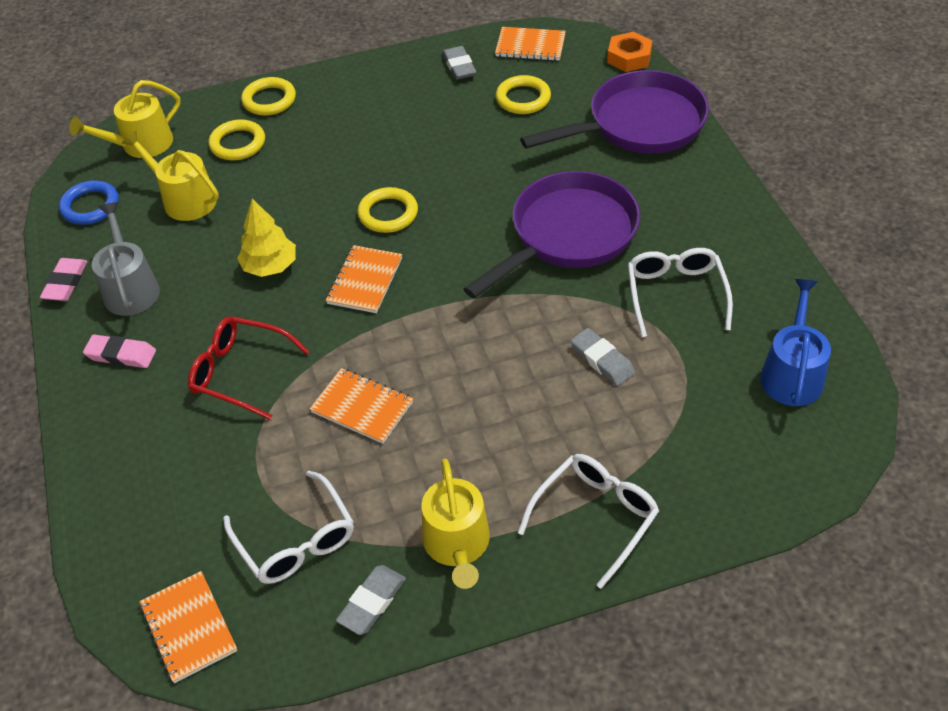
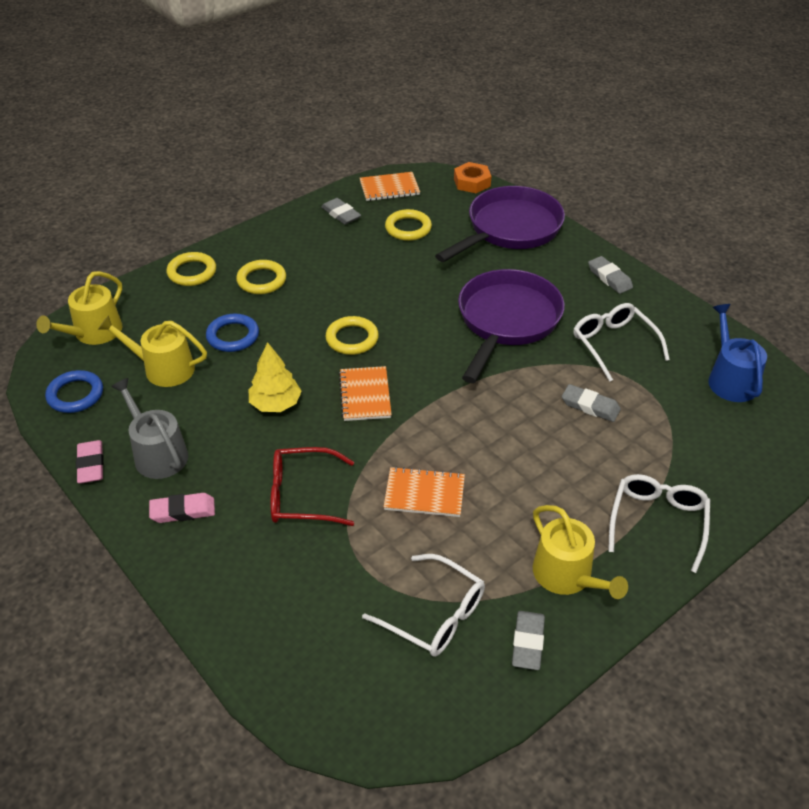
camera: 25 degrees left, 5 degrees down
(188, 628) = (386, 717): orange notebook -> none
(238, 144) = (185, 313): yellow ring -> yellow ring (261, 280)
(270, 181) = (233, 336): none -> blue ring
(722, 211) = (609, 278): none -> grey eraser

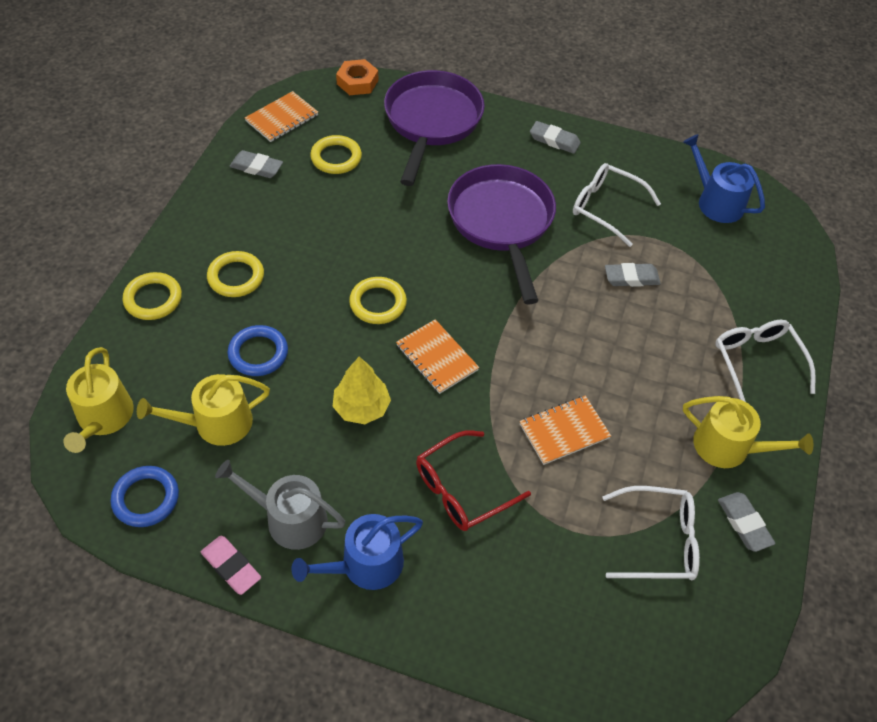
camera: 35 degrees left, 10 degrees up
(183, 511) = (365, 565): pink eraser -> blue watering can

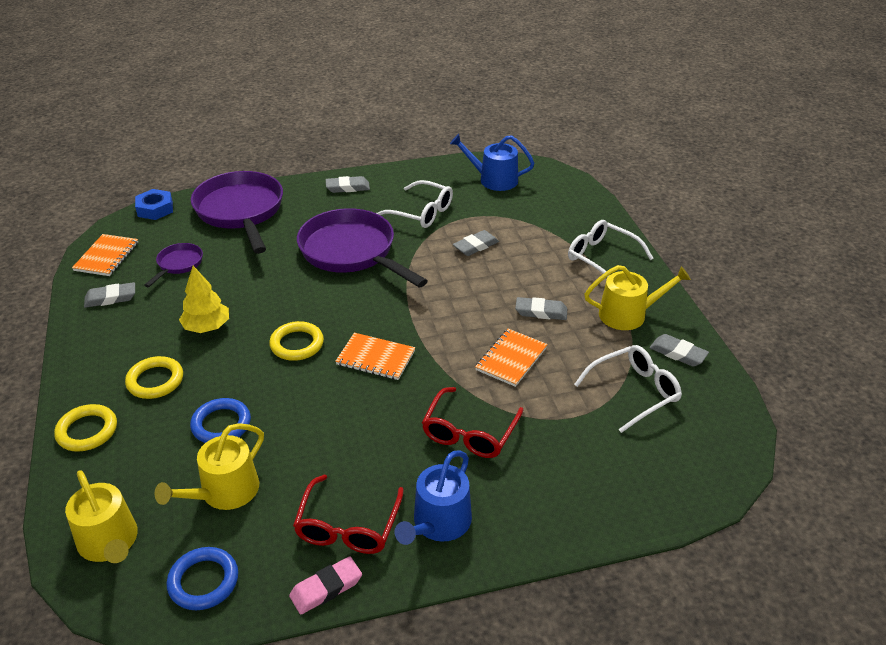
camera: 30 degrees left, 15 degrees down
(231, 567) = (326, 588): pink eraser -> pink eraser turned 45 degrees counterclockwise
(289, 519) = (348, 526): grey watering can -> red glasses
(336, 158) = (178, 264): yellow ring -> purple pan
(357, 82) = (155, 209): orange nut -> blue nut
(361, 407) = (343, 419): yellow tree -> yellow tree (207, 327)
(606, 208) = (421, 212): white glasses -> white glasses turned 150 degrees counterclockwise
(637, 393) = (541, 312): none -> grey eraser

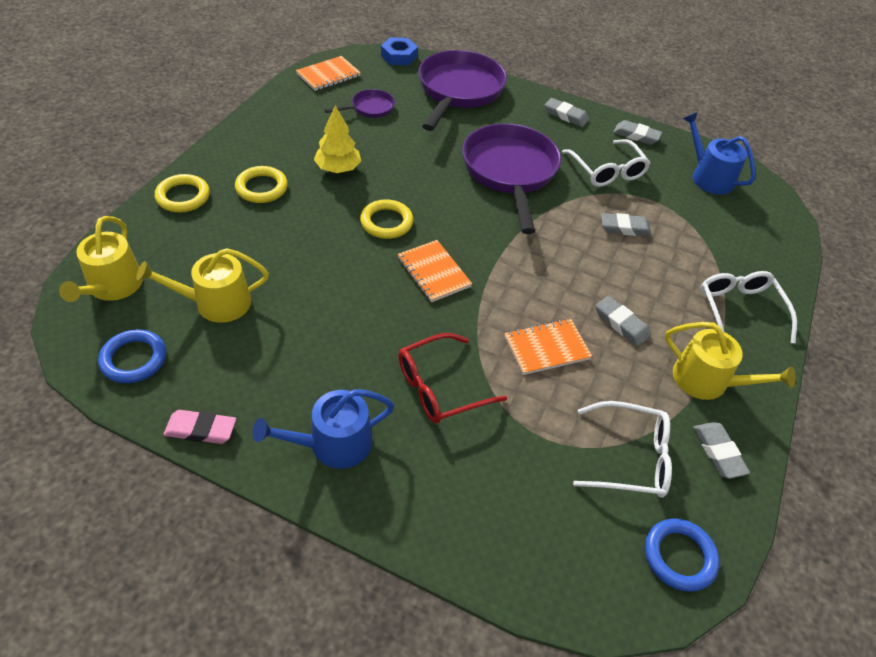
camera: 35 degrees right, 10 degrees up
(111, 298) = (298, 108): grey eraser -> grey eraser (636, 135)
(221, 424) = (268, 250): blue ring -> blue ring (679, 556)
(348, 526) = (267, 393): red glasses -> none

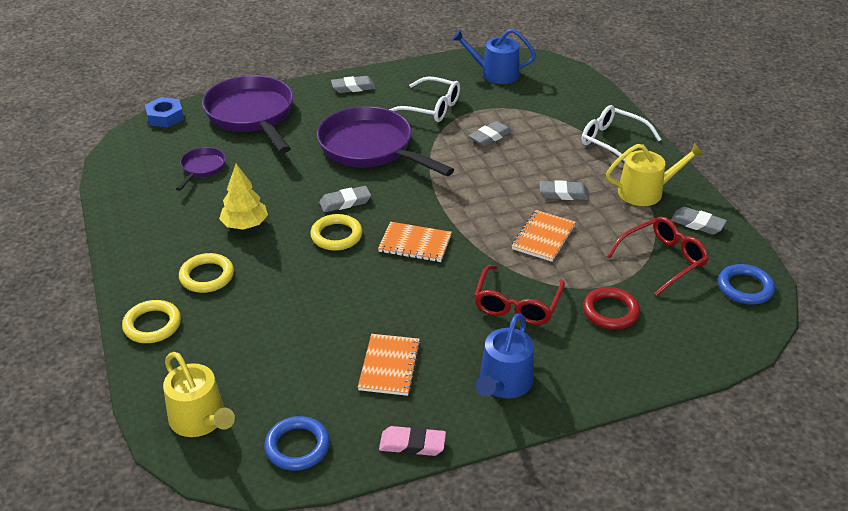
camera: 40 degrees left, 10 degrees down
(201, 430) = (412, 444): pink eraser -> pink eraser turned 45 degrees clockwise
(216, 303) = (298, 370): yellow watering can -> none
(328, 75) = (128, 164): orange notebook -> orange notebook (389, 366)
(510, 463) = (610, 311): none -> red ring
(630, 457) = (662, 260): white glasses -> red glasses
(636, 135) = (417, 73): grey eraser -> grey eraser (345, 202)

